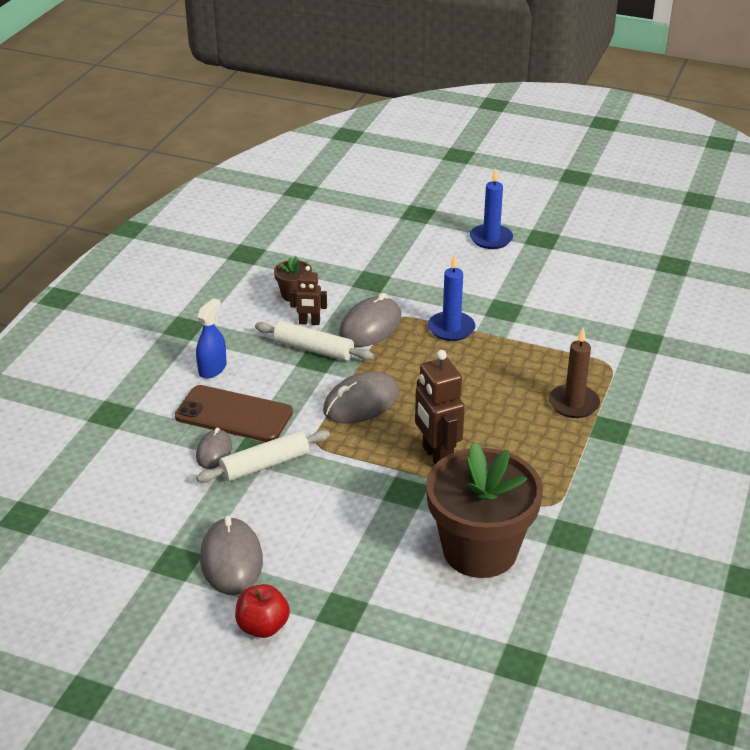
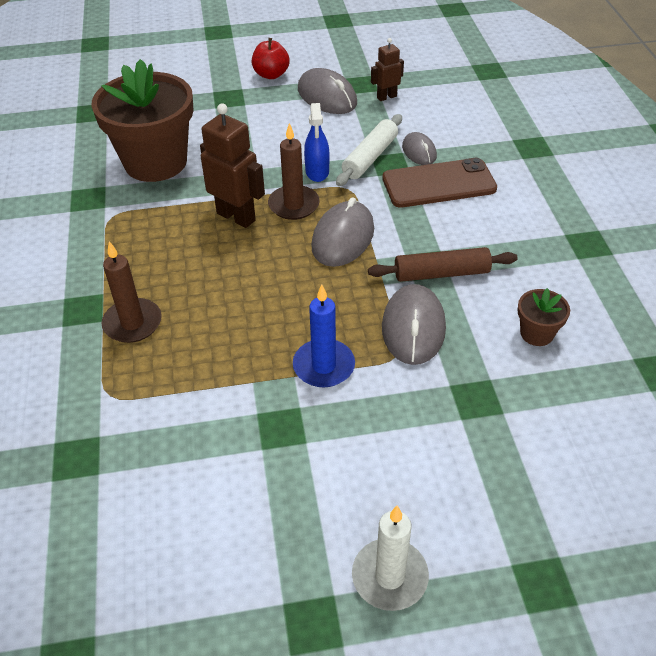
camera: 150 degrees right, 10 degrees up
(212, 369) = (507, 214): blue spray bottle -> blue spray bottle (317, 171)
(309, 322) = (480, 304): brown robot -> brown robot (386, 97)
(313, 349) = (441, 273): white rolling pin -> brown rolling pin
(377, 447) = (294, 205): none -> brown candle
(491, 239) = (389, 576): blue candle -> white candle

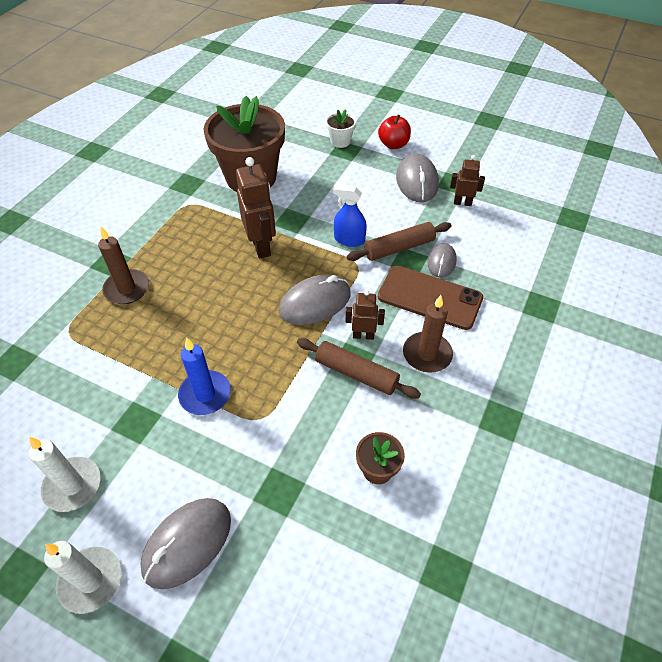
camera: 35 degrees right, 5 degrees up
(214, 92) = (340, 141): none -> white flower pot
(279, 518) = (72, 485): none -> white candle
(294, 205) = (307, 258): brown candle -> brown candle (427, 354)
(317, 171) = (349, 240): blue spray bottle -> blue spray bottle turned 75 degrees clockwise
(370, 157) = (399, 248): white rolling pin -> brown rolling pin
(413, 328) = (292, 404): grey mouse -> grey mouse (187, 543)
(415, 241) = (363, 335): none -> brown robot

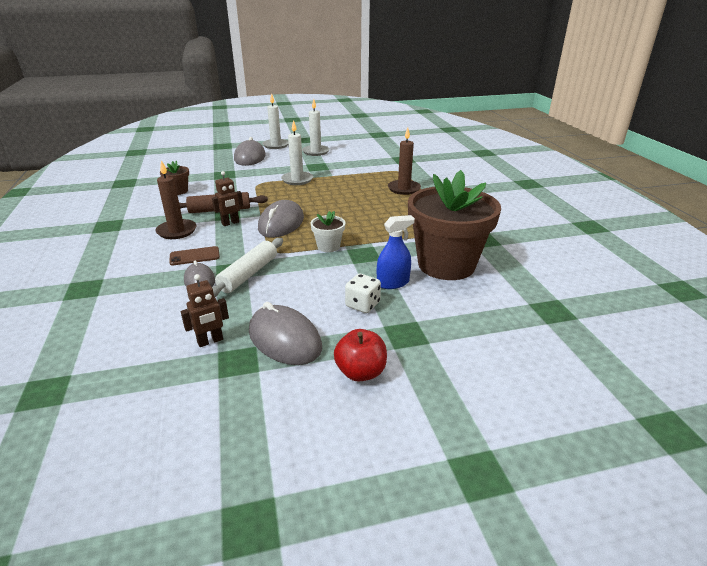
camera: 140 degrees right, 20 degrees down
(205, 394) = (297, 180): blue candle -> white candle
(261, 246) = (360, 232): brown robot -> none
(340, 141) = (426, 341): white flower pot -> white flower pot (328, 246)
(347, 179) = (362, 305): none -> white dice
(349, 240) = (298, 262): blue spray bottle -> blue spray bottle (393, 283)
(399, 248) = (248, 274): brown rolling pin -> white rolling pin
(430, 297) = (194, 256): brown phone -> brown phone, size x0.52

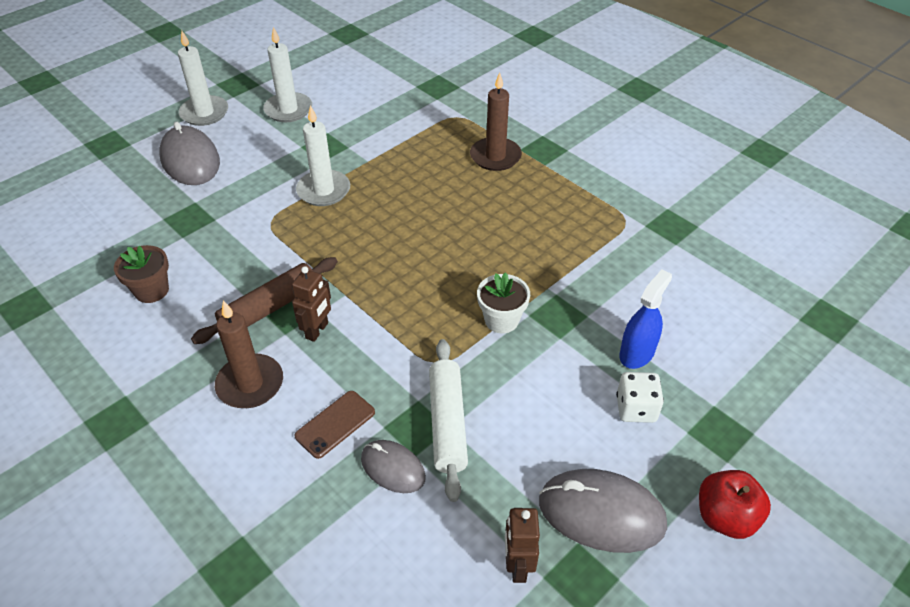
camera: 30 degrees left, 15 degrees up
(210, 341) = (517, 566): brown robot -> brown robot turned 150 degrees clockwise
(281, 223) = (393, 300): grey mouse -> none
(446, 265) = (668, 292): brown flower pot -> none

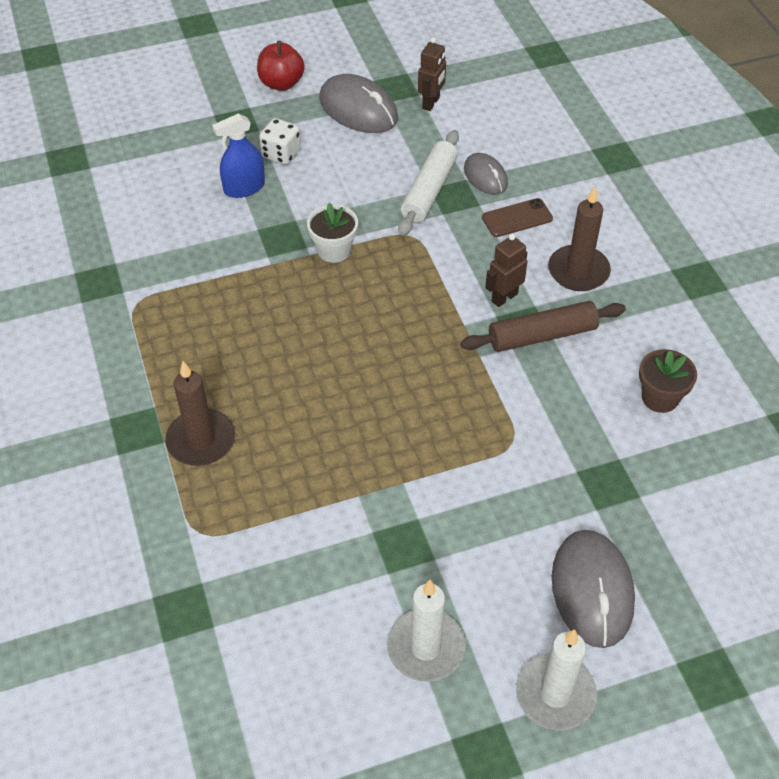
camera: 155 degrees left, 5 degrees up
(323, 190) = (434, 466): white candle -> none

